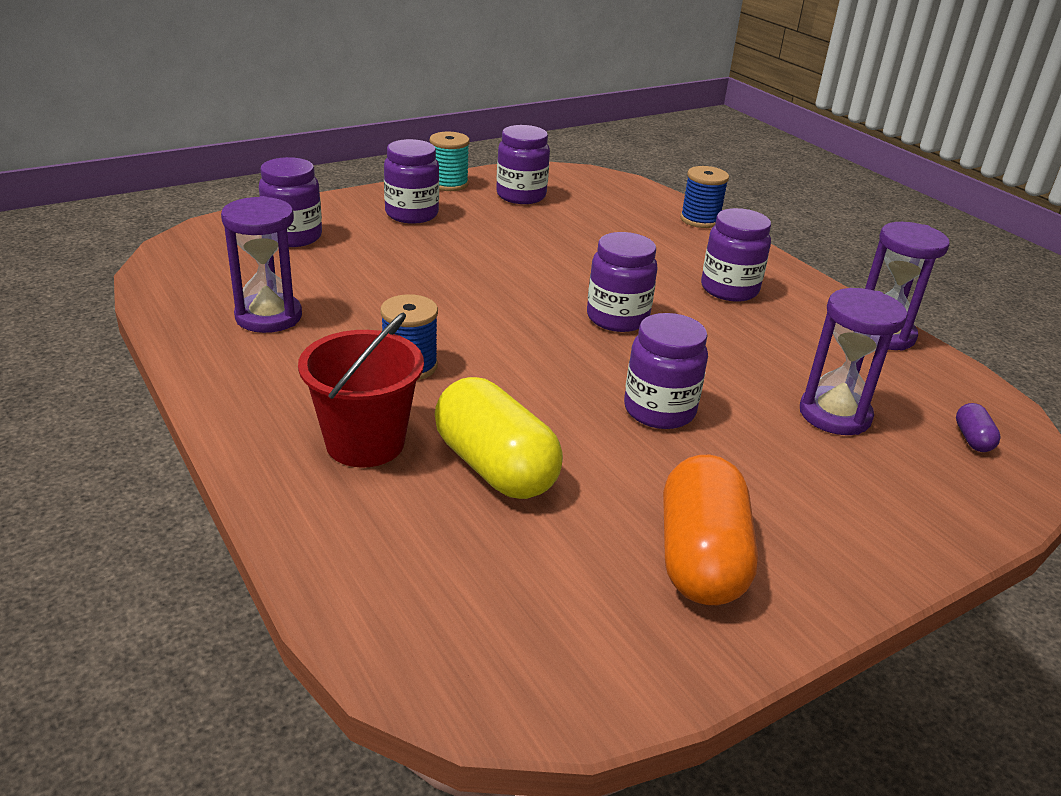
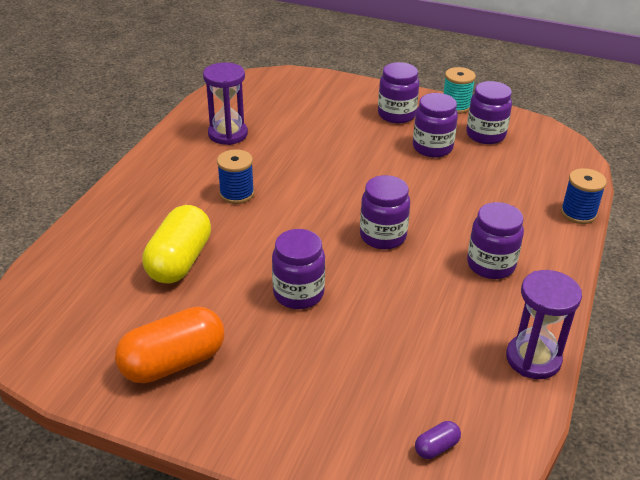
camera: 55 degrees right, 5 degrees up
(293, 237) = (313, 98): purple jar -> purple jar (432, 148)
(365, 443) = (157, 214): red bucket -> none
(834, 415) = (384, 368): purple hourglass -> none

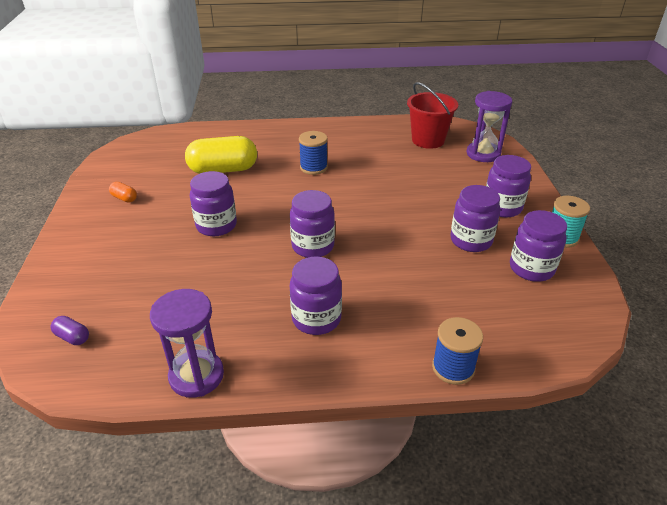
camera: 65 degrees right, 0 degrees up
(173, 363) = (124, 198): orange capsule -> orange capsule, size x0.43
(228, 134) = (383, 142): purple hourglass -> purple hourglass (483, 154)
(250, 108) = (428, 140): none -> red bucket

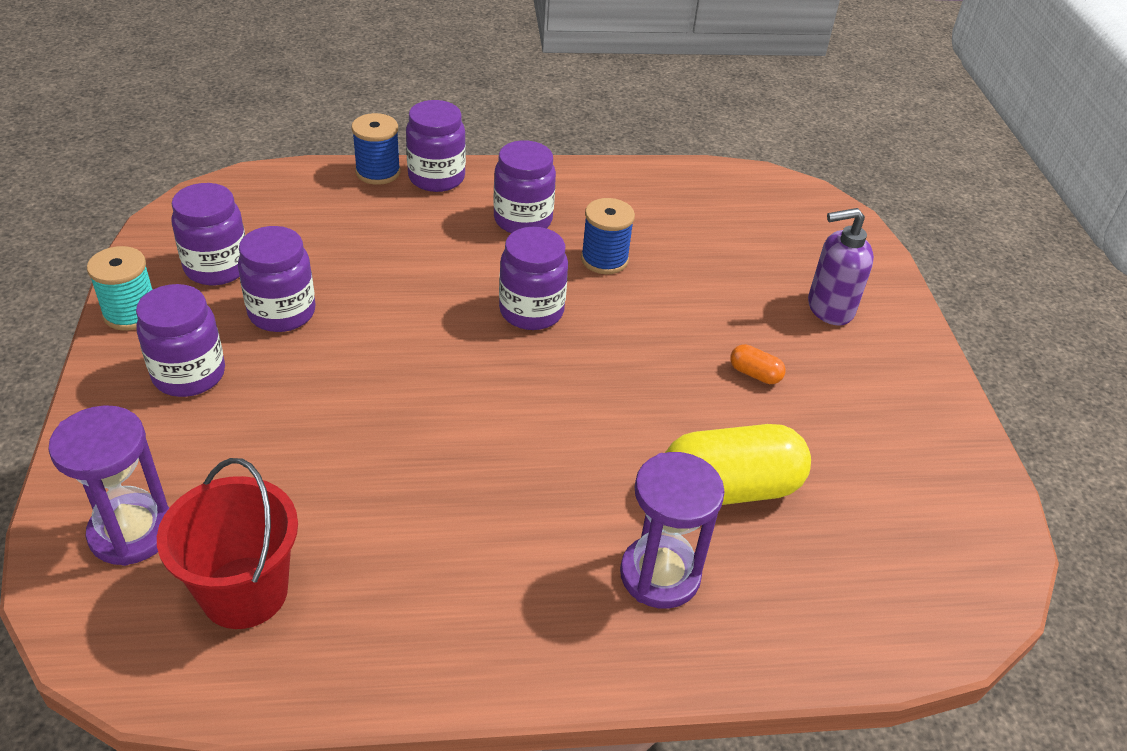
camera: 175 degrees right, 5 degrees up
(72, 337) = (793, 213): purple capsule -> none
(107, 254) = (829, 308): none -> purple soap dispenser
(124, 198) = (879, 414): orange capsule -> orange capsule (755, 374)
(196, 376) = (643, 177): purple hourglass -> purple hourglass (660, 575)
(216, 225) = (691, 352): purple jar -> purple jar (436, 178)
(313, 167) = (538, 492): blue spool -> blue spool (604, 259)

